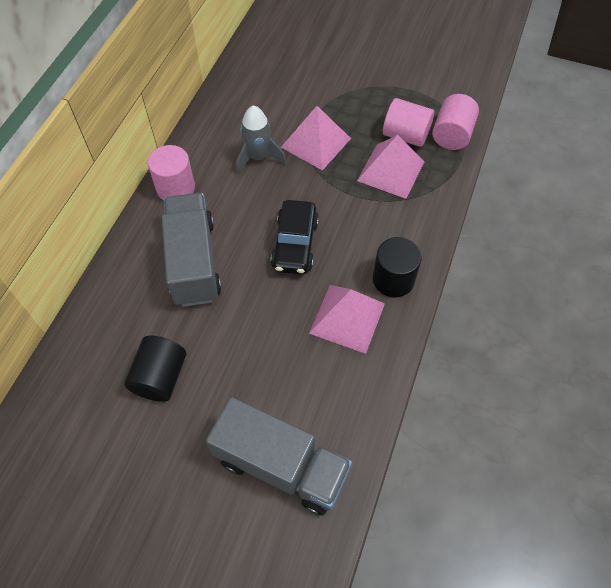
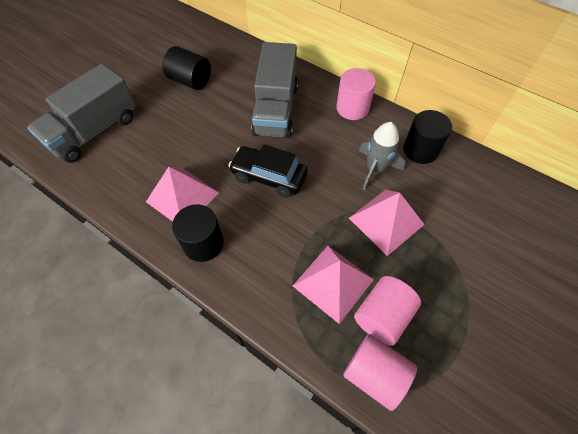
camera: 105 degrees right, 0 degrees up
(194, 262) = (275, 109): grey truck -> grey truck turned 90 degrees clockwise
(223, 125) = (420, 150): none -> black cylinder

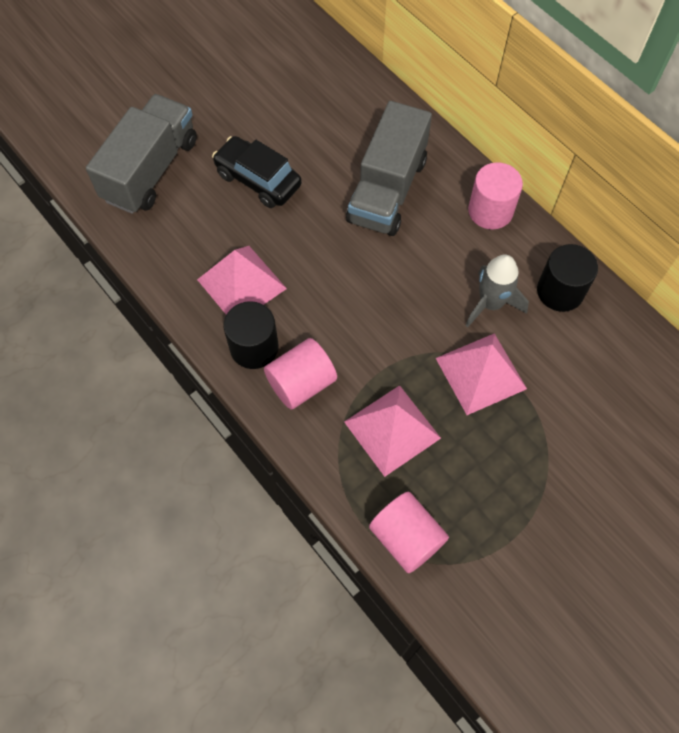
camera: 15 degrees right, 5 degrees up
(94, 131) = (151, 170): grey truck -> grey truck turned 150 degrees clockwise
(190, 81) = (285, 122): black cylinder -> none
(269, 177) = (353, 282): black car -> black car (258, 180)
(382, 316) = (436, 481): pink cylinder -> pink cylinder (301, 383)

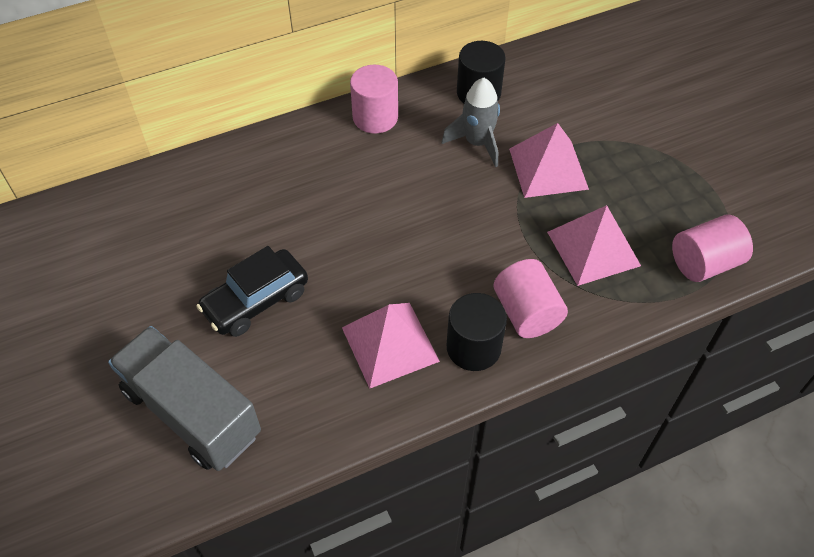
camera: 75 degrees left, 10 degrees down
(387, 190) = (319, 189): grey truck -> none

